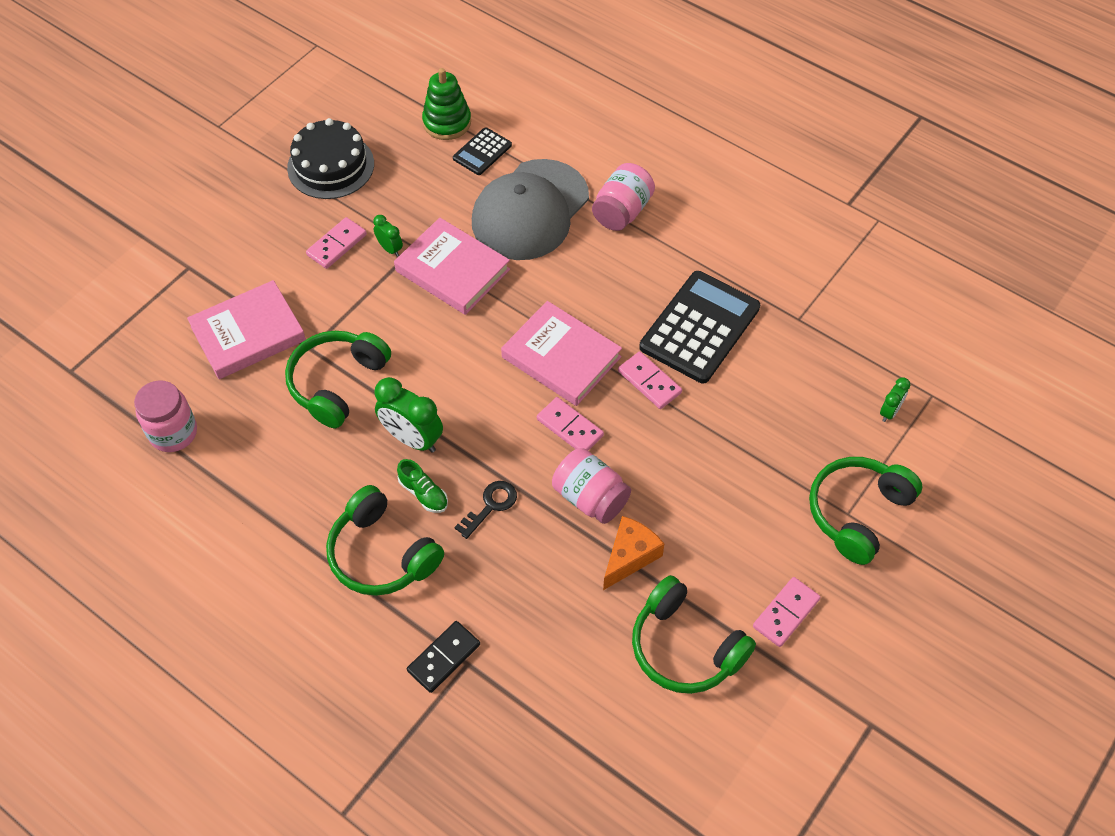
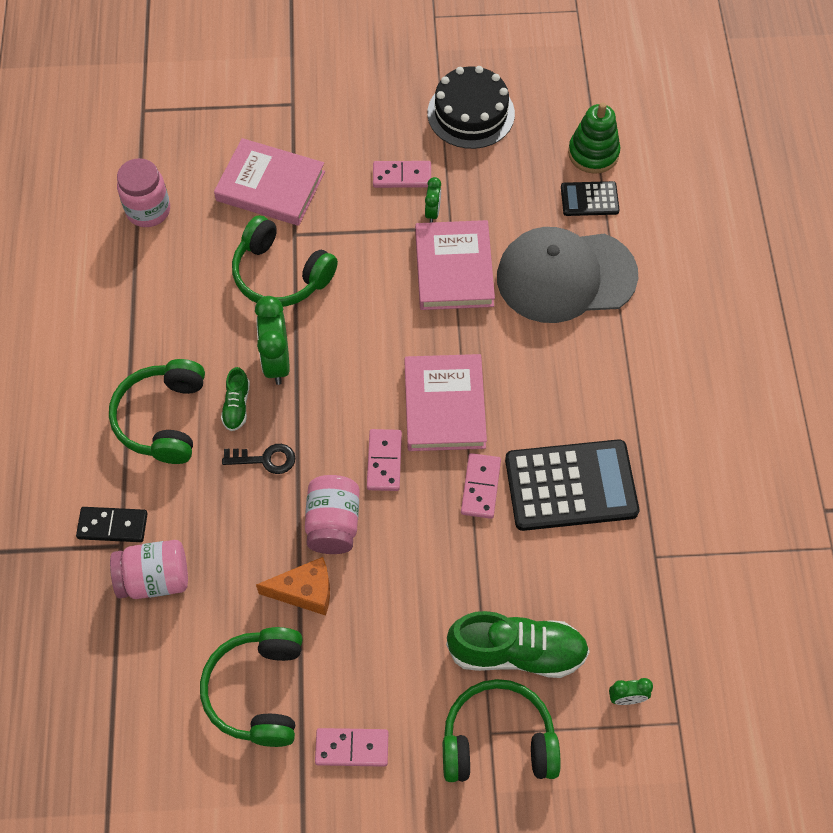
camera: 50 degrees right, 5 degrees up
(337, 383) = (280, 275): green headphones -> green headphones turned 135 degrees counterclockwise
(622, 211) = (632, 342): pink jar -> pink jar (155, 579)
(799, 452) = (517, 652): none -> green shoe

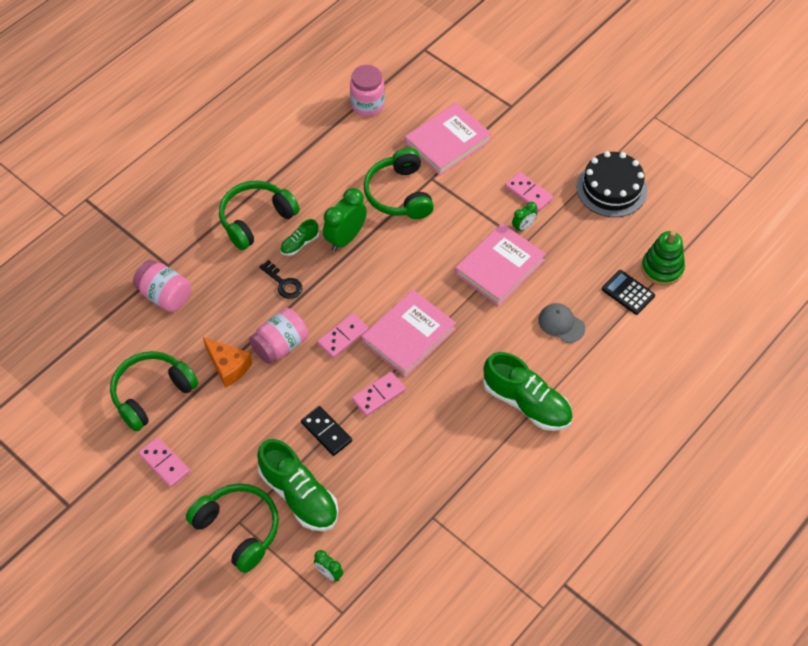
camera: 45 degrees right, 5 degrees down
(112, 525) = (174, 252): black domino -> black domino (326, 432)
(270, 186) = (447, 142): pink book -> pink book turned 75 degrees clockwise
(565, 276) = (561, 324): grey cap -> grey cap, size x0.43
(571, 486) = (429, 438): black calculator -> none
(617, 376) = (526, 403): none -> green shoe

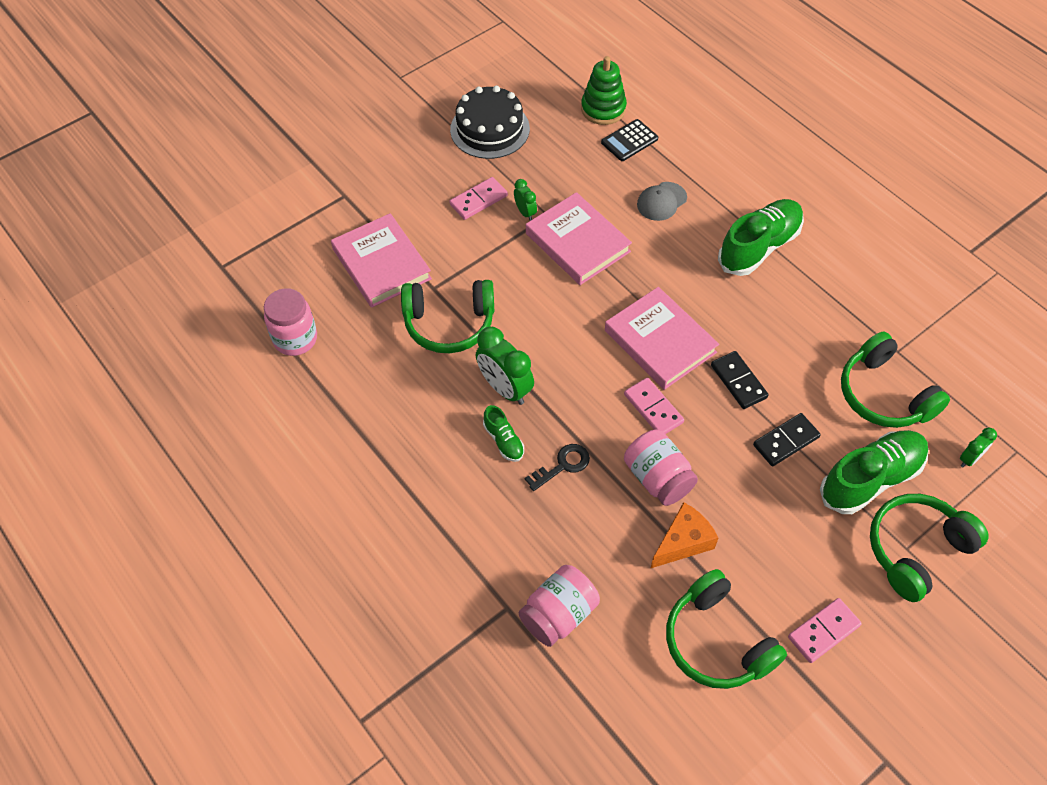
camera: 80 degrees left, 0 degrees up
(256, 219) = (452, 488): green headphones -> green headphones (884, 394)
(378, 395) = (738, 381): pink domino -> black domino

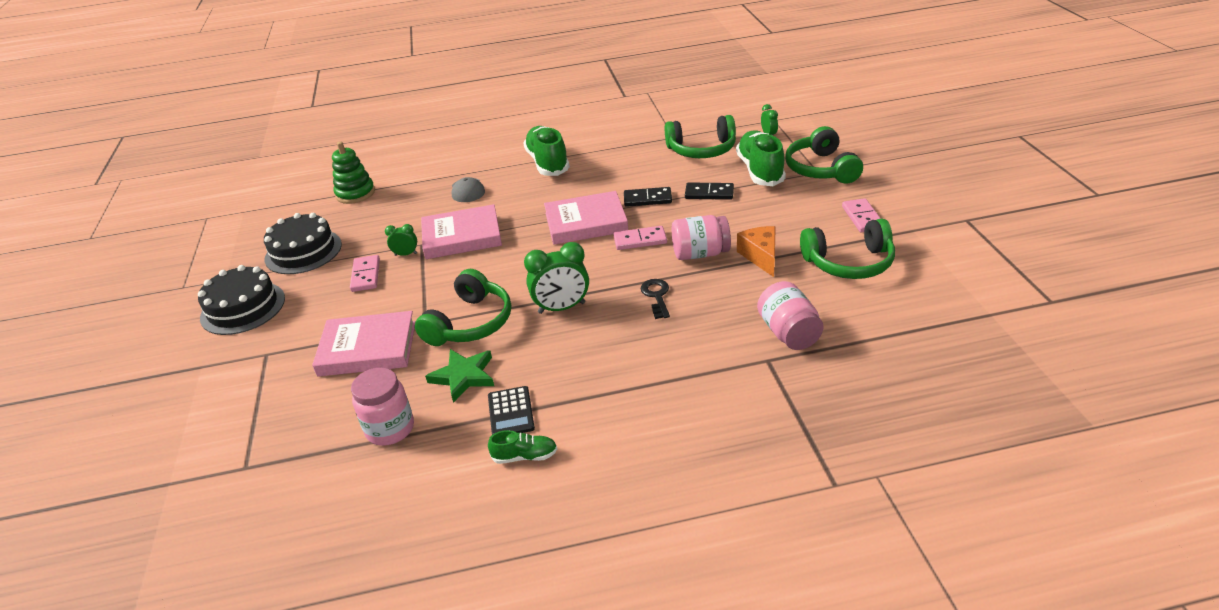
camera: 60 degrees left, 20 degrees down
(377, 357) = (463, 376): none -> green star
(392, 139) = (243, 308): none -> black cake
(504, 440) = (610, 321): green shoe -> green shoe (525, 456)
(629, 141) = (398, 190): black calculator -> black calculator (511, 412)
(786, 441) = (709, 193): black domino -> black domino turned 75 degrees counterclockwise

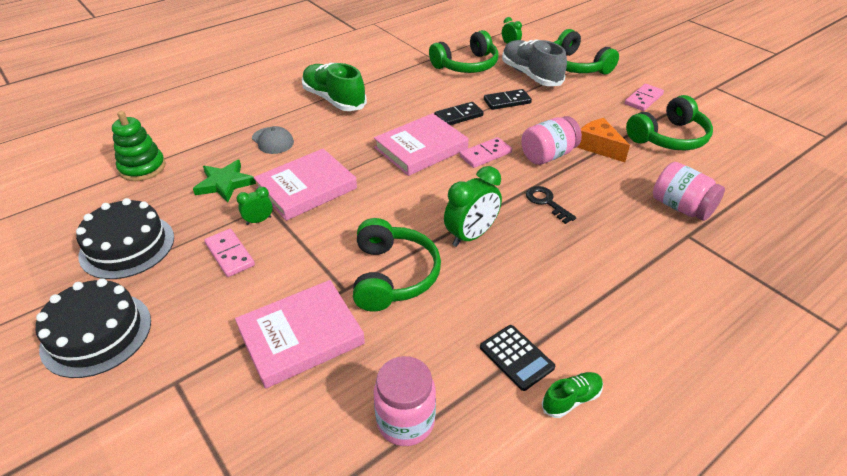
camera: 30 degrees left, 5 degrees up
(463, 376) = (435, 335): green star -> green star (225, 183)
(760, 171) = (530, 75): green shoe -> grey shoe
(862, 217) = (643, 99): pink domino -> pink domino turned 75 degrees clockwise

